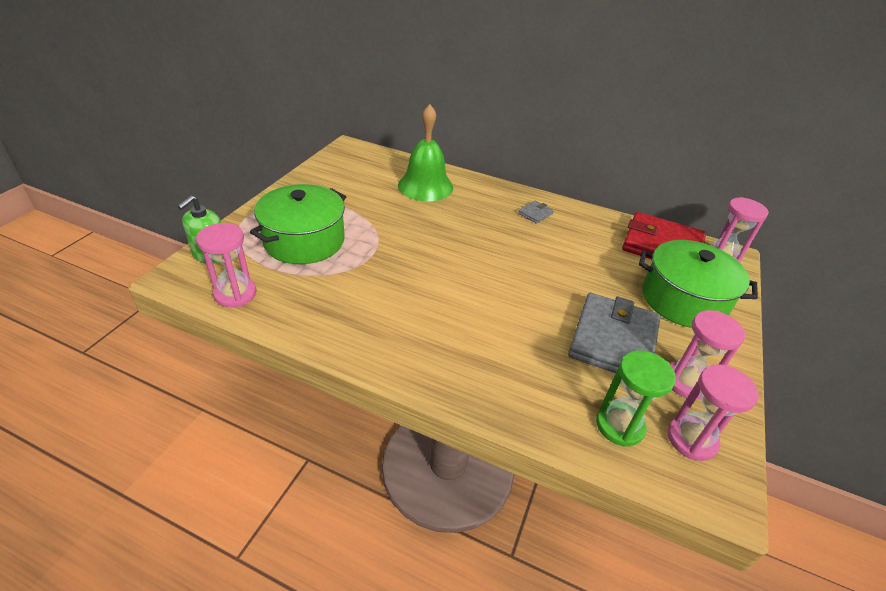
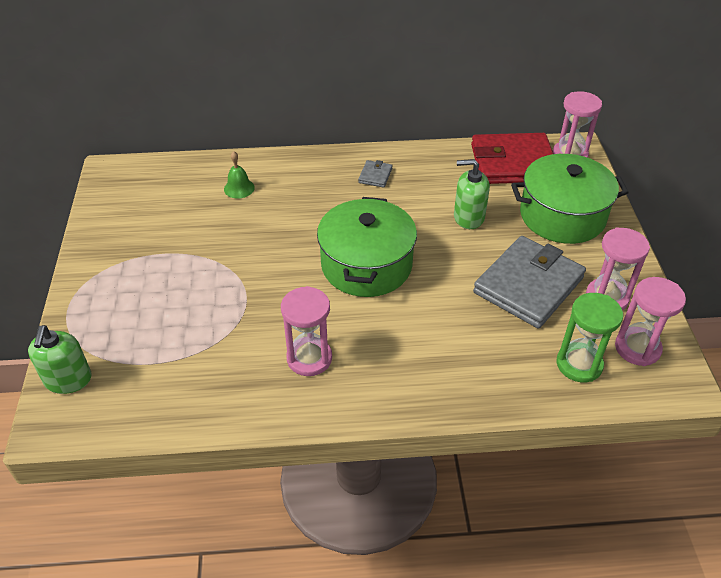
camera: 25 degrees left, 5 degrees up
(235, 294) = (138, 410): pink hourglass -> pink hourglass (309, 358)
(304, 241) = (160, 314): green pot -> green pot (366, 265)
(425, 186) = (239, 188): green bell -> green bell, size x0.45
(593, 269) = (468, 217): none -> green soap dispenser
(613, 340) = (528, 285): grey wallet -> grey wallet turned 45 degrees clockwise

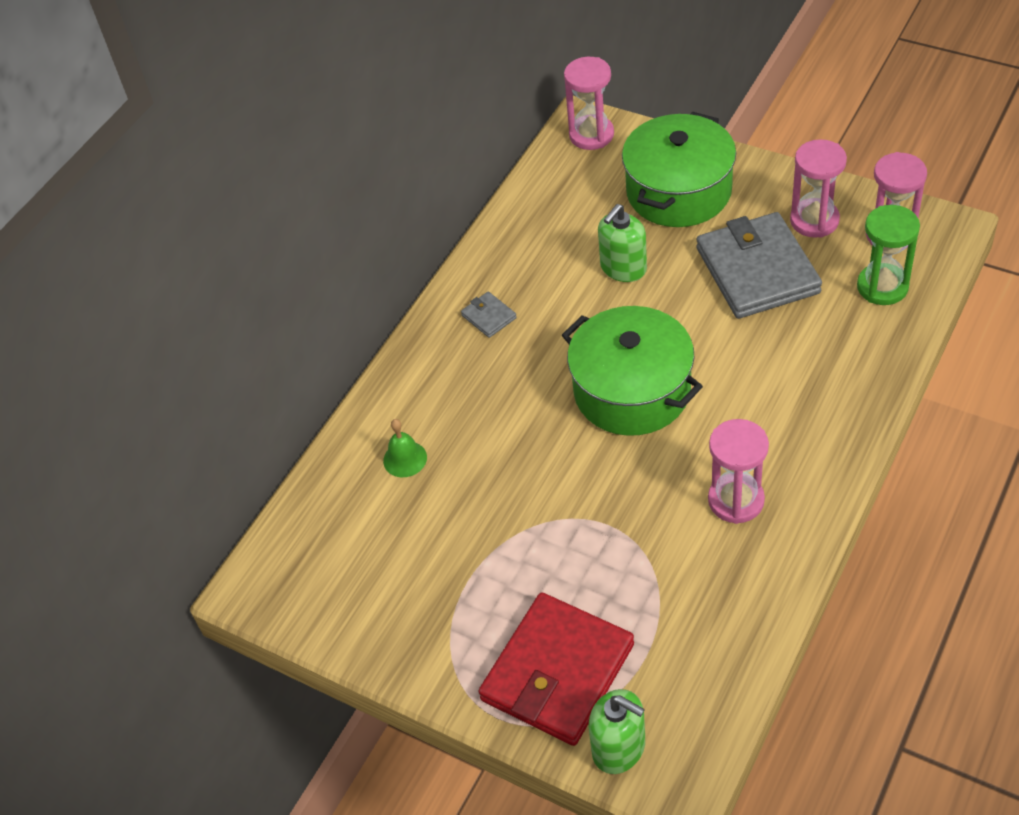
camera: 50 degrees left, 5 degrees up
(512, 163) = (565, 187): red wallet -> red wallet (557, 672)

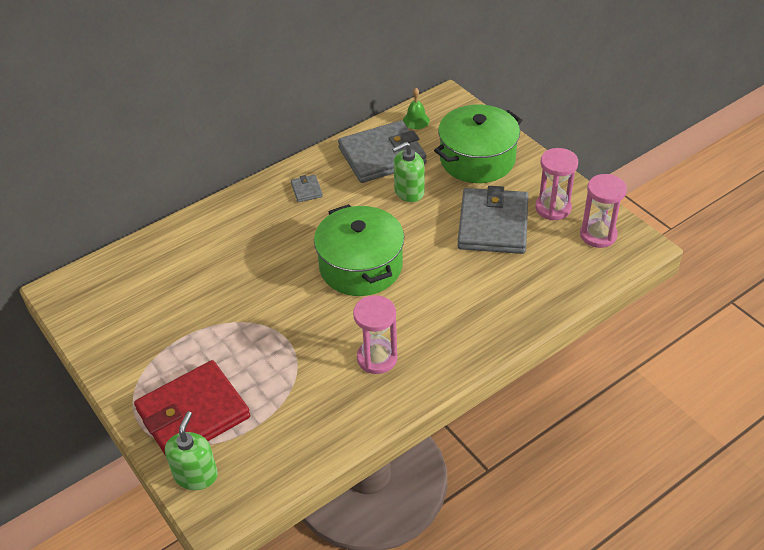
camera: 20 degrees right, 5 degrees down
(405, 459) = (197, 252): green bell -> green bell (416, 120)
(554, 232) = (382, 156): none -> grey wallet
(591, 135) = (447, 107): pink hourglass -> none
(619, 747) = (196, 475): green soap dispenser -> green soap dispenser turned 135 degrees counterclockwise
(882, 287) = (569, 265): green hourglass -> none

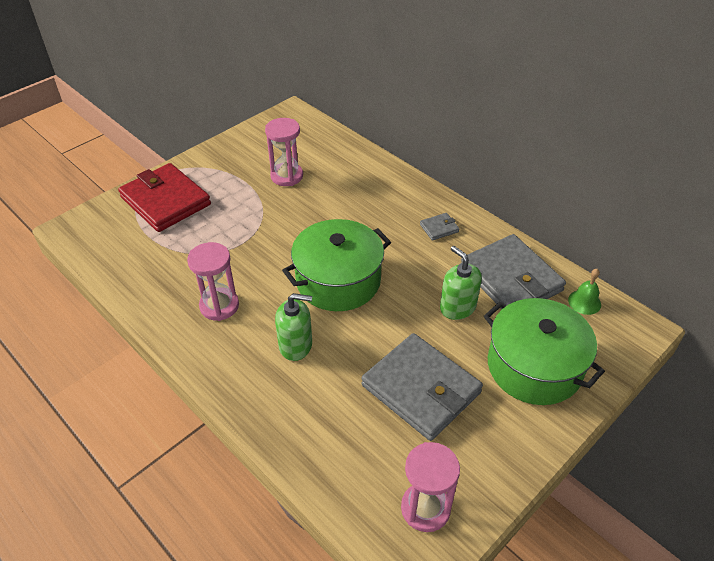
camera: 80 degrees right, 0 degrees up
(196, 475) = (107, 212): green soap dispenser -> green soap dispenser (296, 345)
(493, 225) = (421, 389): grey wallet -> grey wallet turned 45 degrees clockwise
(553, 208) = (465, 453): pink hourglass -> pink hourglass (287, 176)

